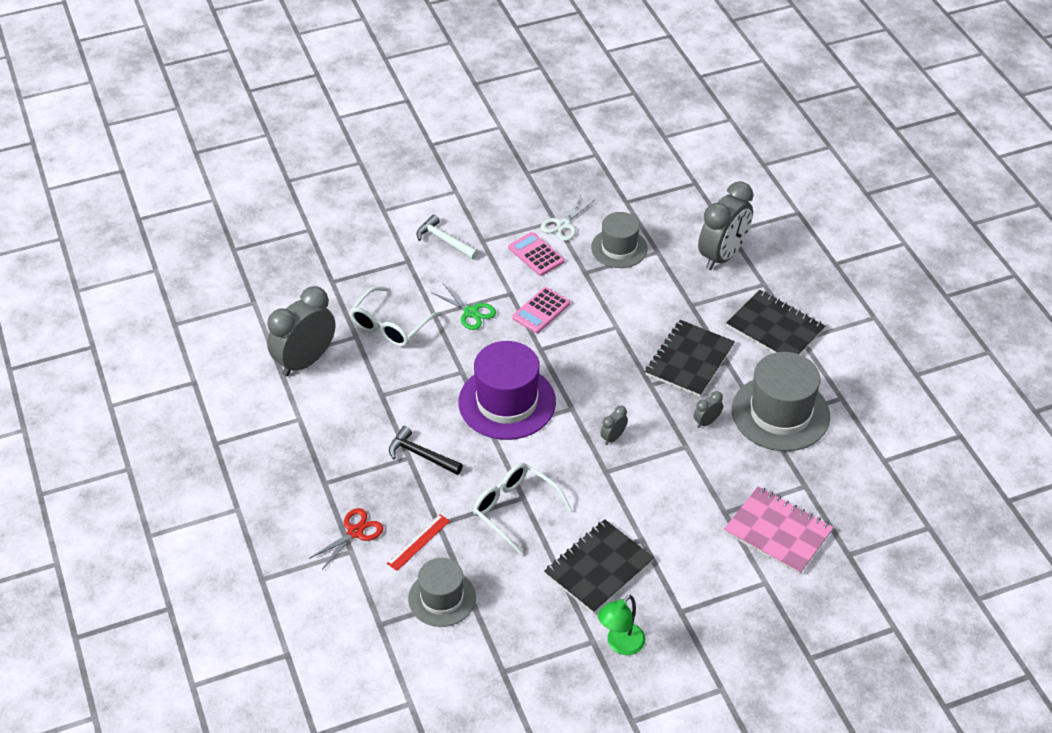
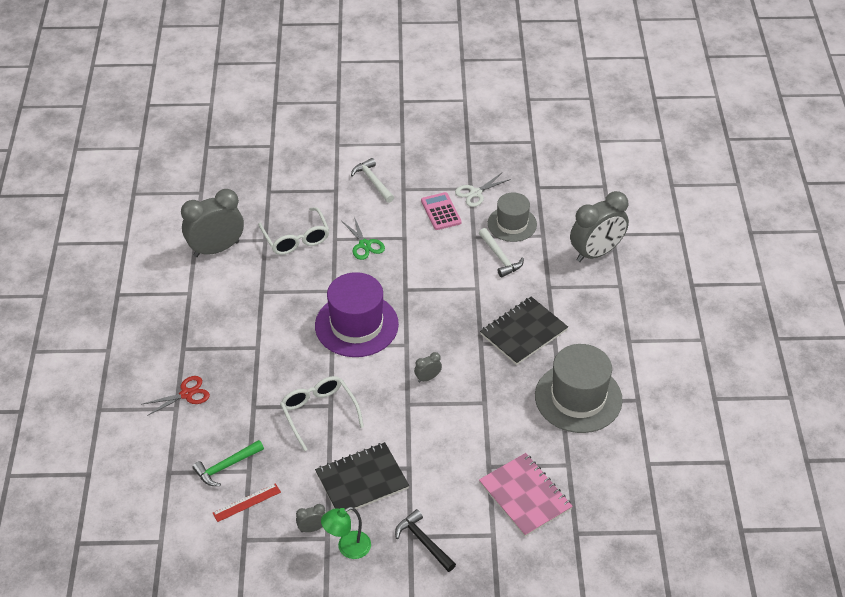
camera: 20 degrees right, 0 degrees up
(390, 325) = (296, 238): white glasses -> white glasses turned 75 degrees counterclockwise
(418, 542) = (230, 416): red ruler -> red ruler (246, 502)
(421, 455) = (268, 348): black hammer -> black hammer (424, 542)
(442, 598) = (226, 466): grey hat -> green hammer
(541, 311) = (421, 258): pink calculator -> none
(624, 287) = (500, 257): none -> white hammer
(706, 422) = (512, 387): grey clock -> grey clock (312, 528)
(775, 328) = (610, 325): black notebook -> none

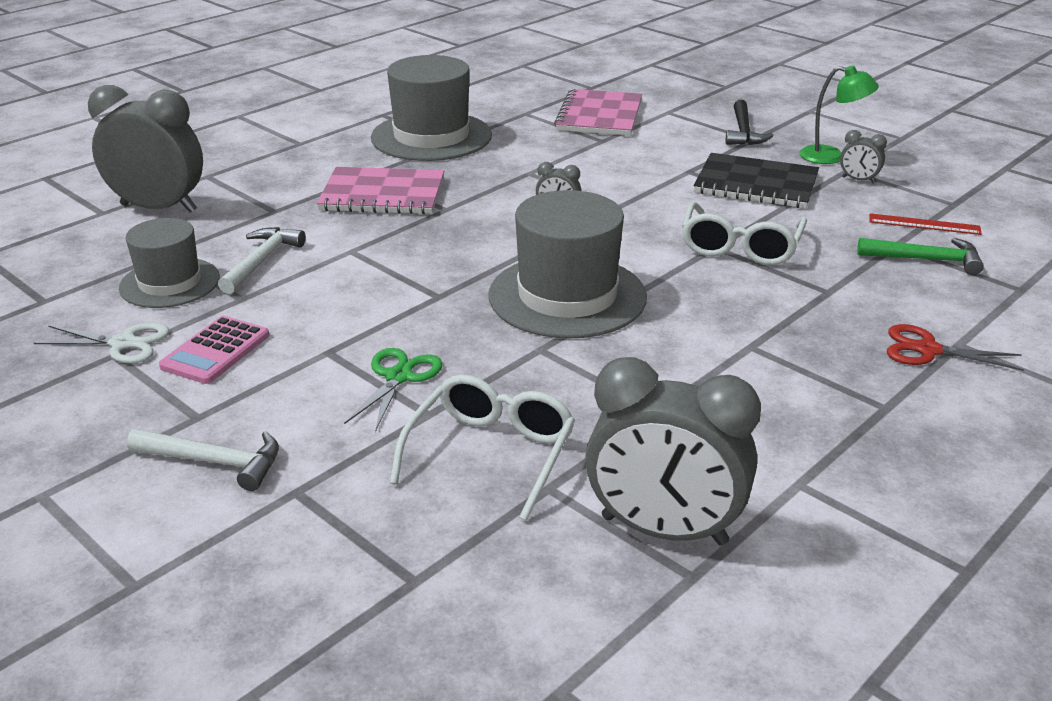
camera: 135 degrees left, 15 degrees down
(356, 325) = (567, 296): purple hat -> grey hat
(373, 181) = (214, 462): white hammer -> white hammer turned 90 degrees counterclockwise
(523, 332) = (382, 194): black notebook -> pink notebook

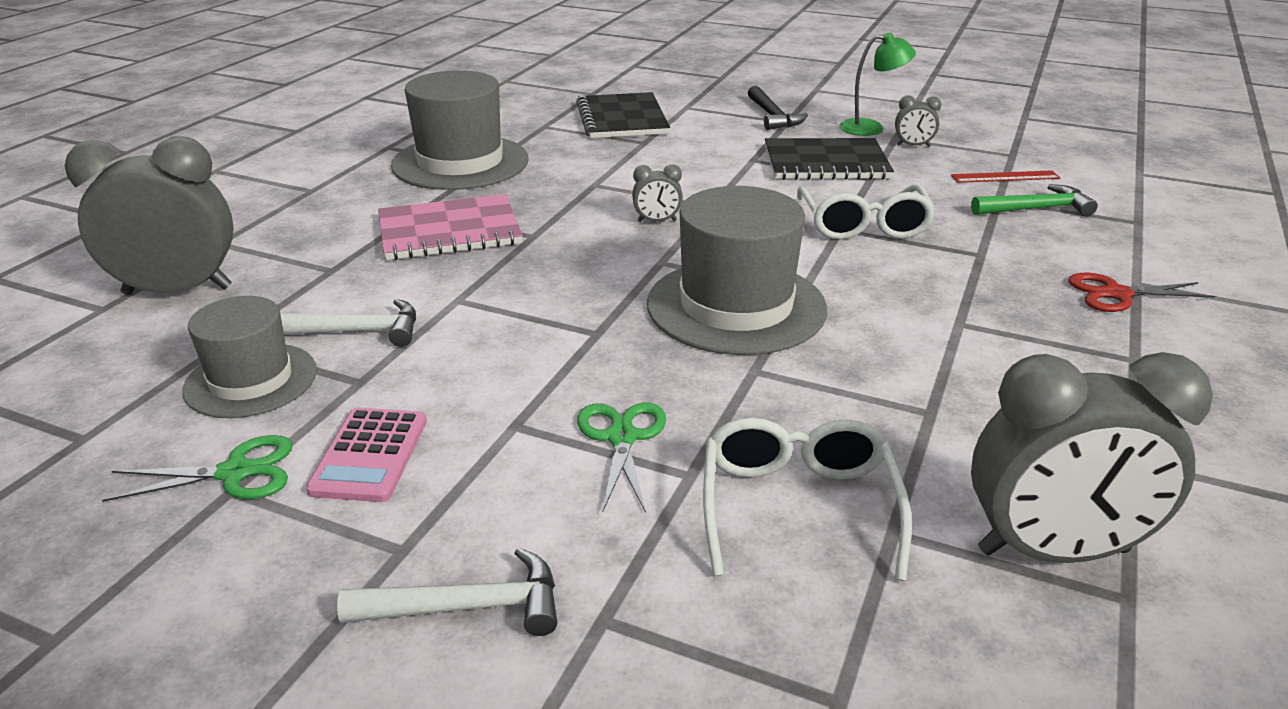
camera: 20 degrees left, 0 degrees up
(123, 343) = (235, 473): white scissors -> green scissors
(261, 261) = (355, 331): white hammer -> white hammer turned 90 degrees clockwise
(600, 115) = (622, 119): pink notebook -> black notebook

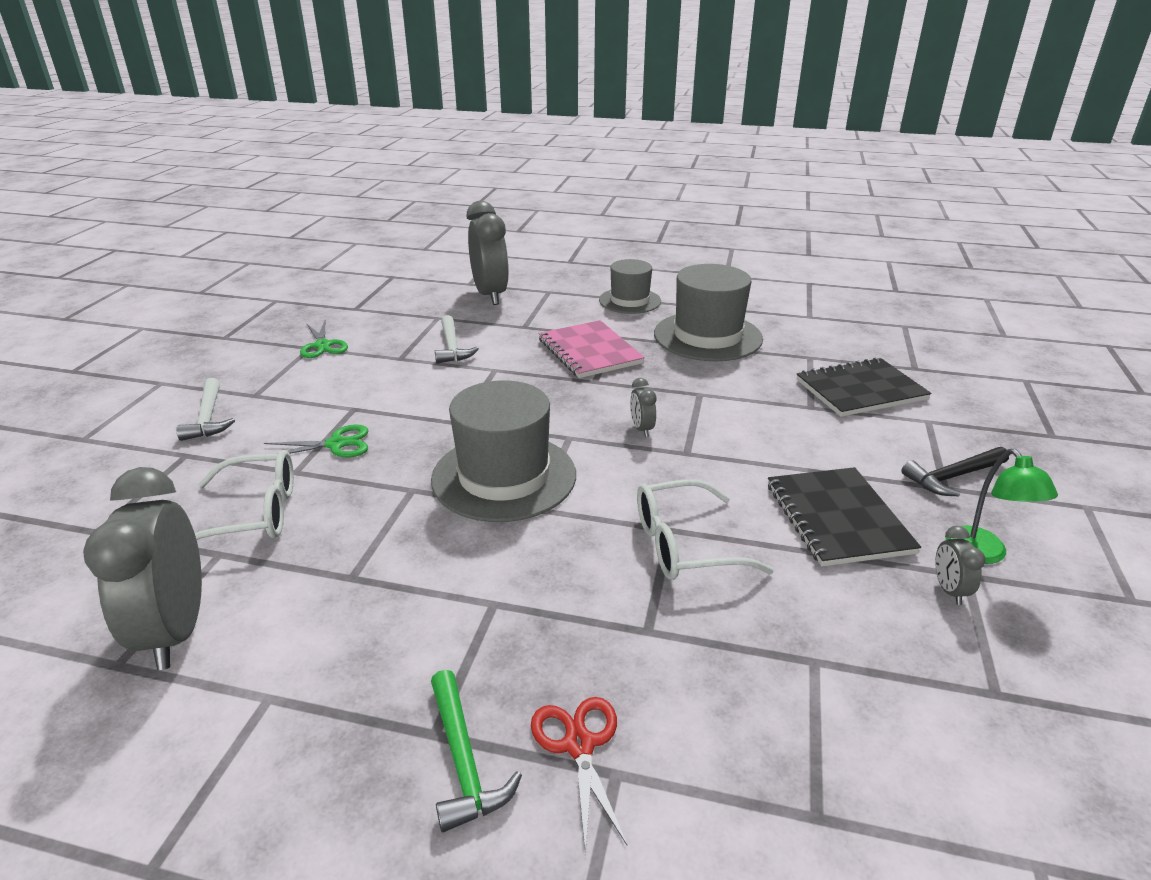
camera: 80 degrees right, 0 degrees up
(251, 380) = (401, 331): grey hat -> grey hat (630, 301)
(370, 455) = (331, 373): pink calculator -> none
(1005, 177) = (898, 676): red ruler -> none
(1036, 209) = (802, 697): green hammer -> green hammer (463, 760)

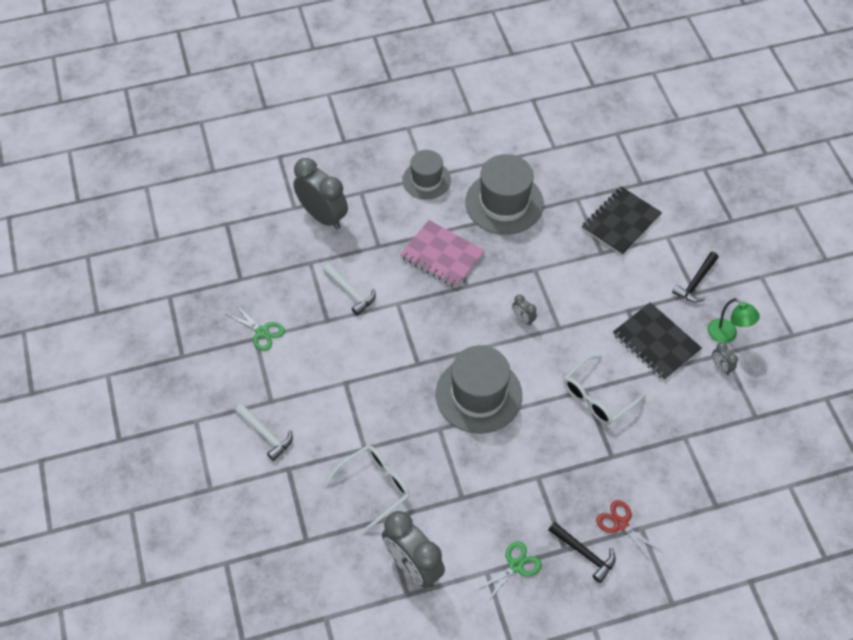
camera: 30 degrees left, 25 degrees up
(336, 444) = (365, 417): green scissors -> green scissors (515, 566)
(463, 760) = (584, 553): green hammer -> black hammer

